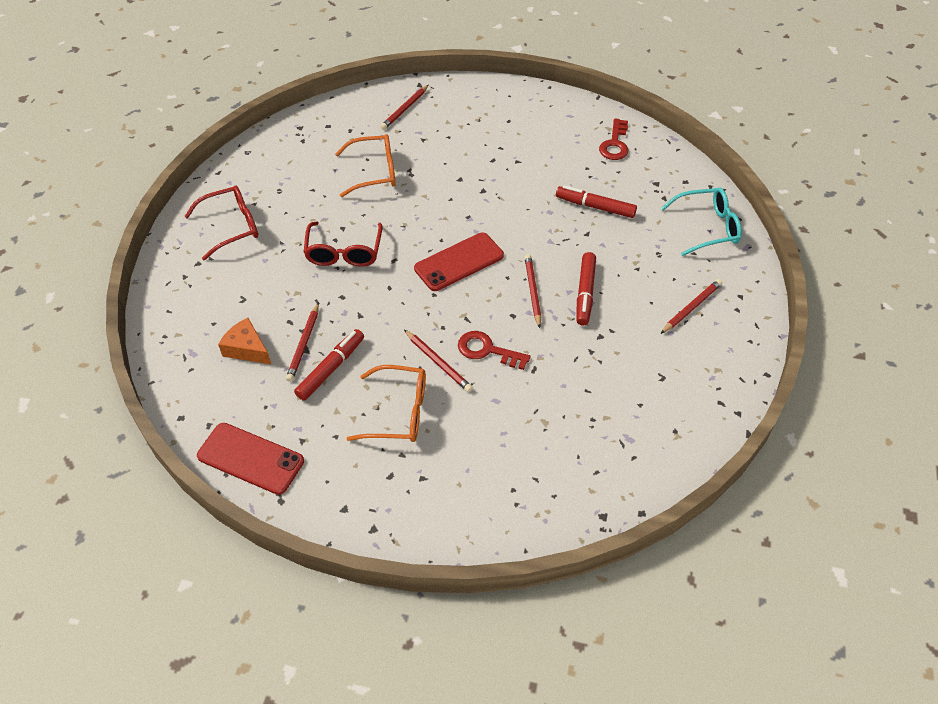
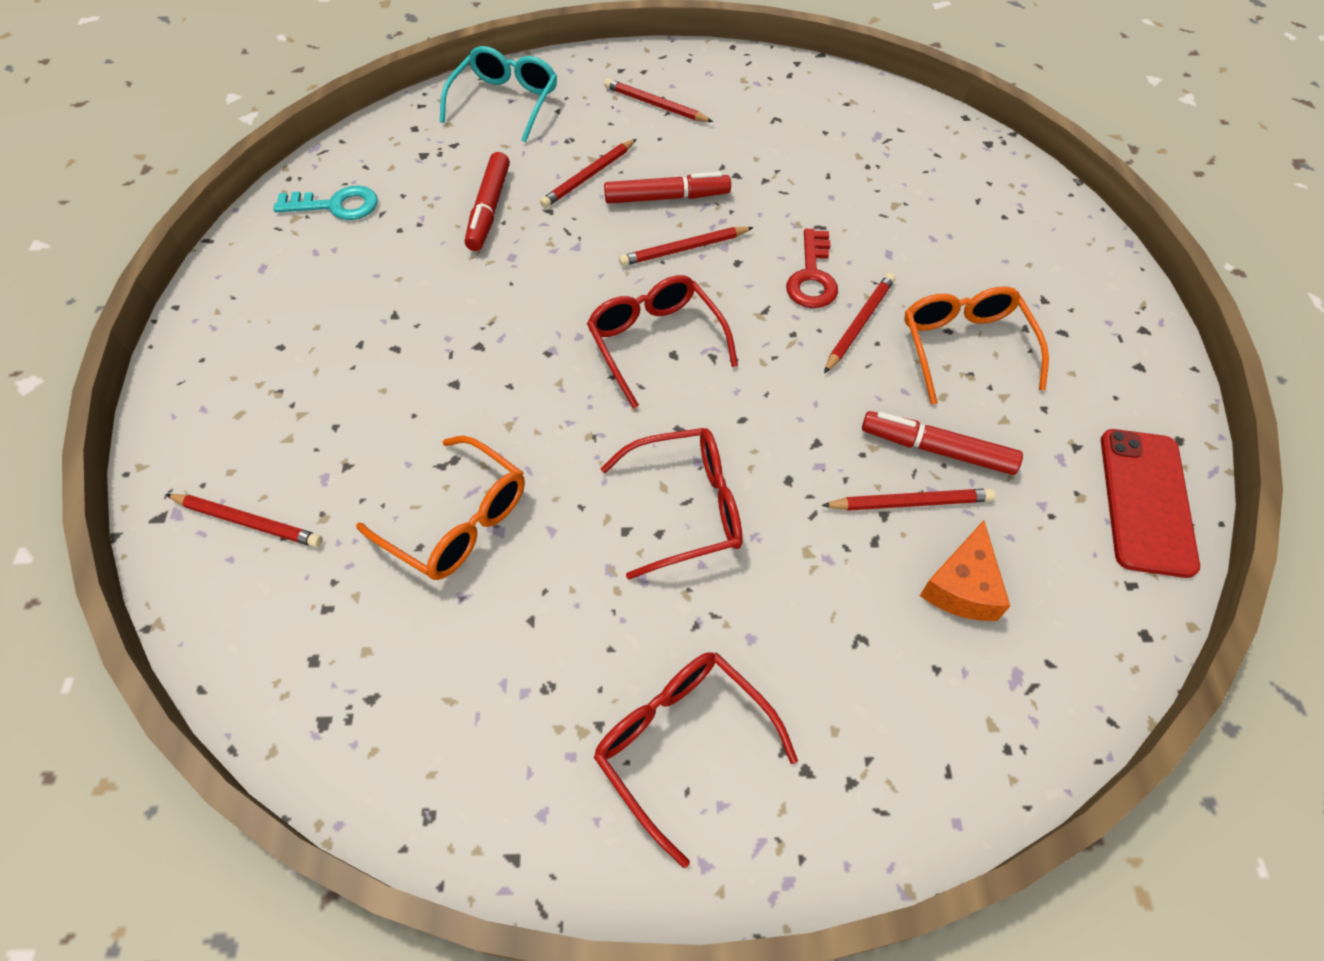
camera: 105 degrees left, 5 degrees up
(374, 172) = (458, 521): orange glasses -> orange glasses turned 150 degrees clockwise
(459, 262) = (655, 342): red phone -> red glasses
(615, 144) = (336, 206): red key -> turquoise key
(616, 257) = (588, 176): none -> red pencil
(707, 227) = (505, 102): turquoise glasses -> turquoise glasses turned 45 degrees clockwise

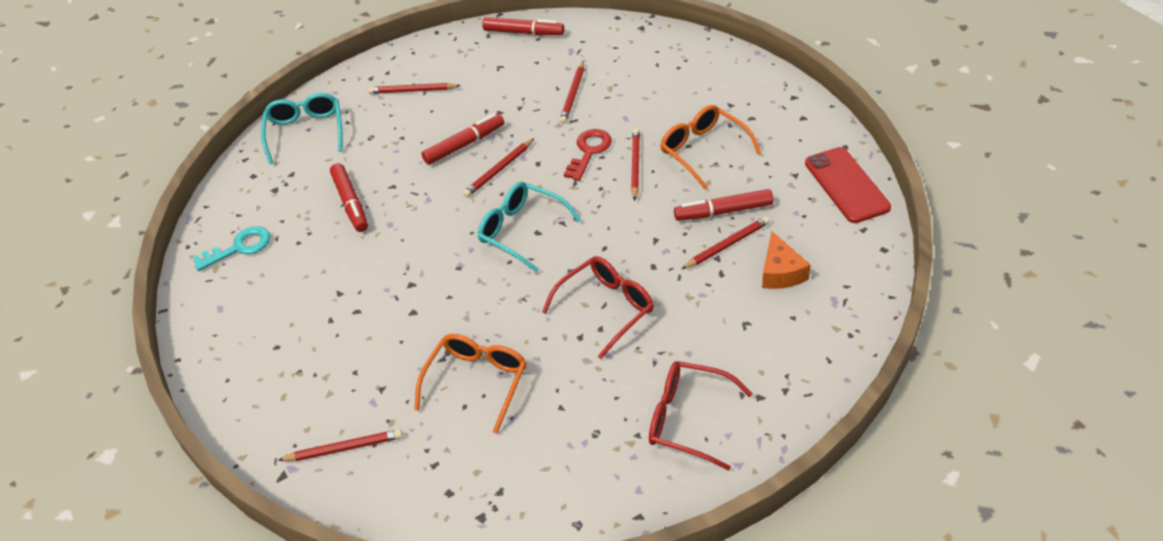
camera: 25 degrees left, 10 degrees down
(458, 521) = (477, 382): orange glasses -> orange glasses turned 75 degrees counterclockwise
(588, 176) = (402, 154): red pencil -> red pencil (573, 95)
(655, 342) = (521, 230): red glasses -> turquoise glasses
(812, 277) = (589, 151): red key -> red key turned 135 degrees counterclockwise
(834, 89) = (523, 33): none -> red marker

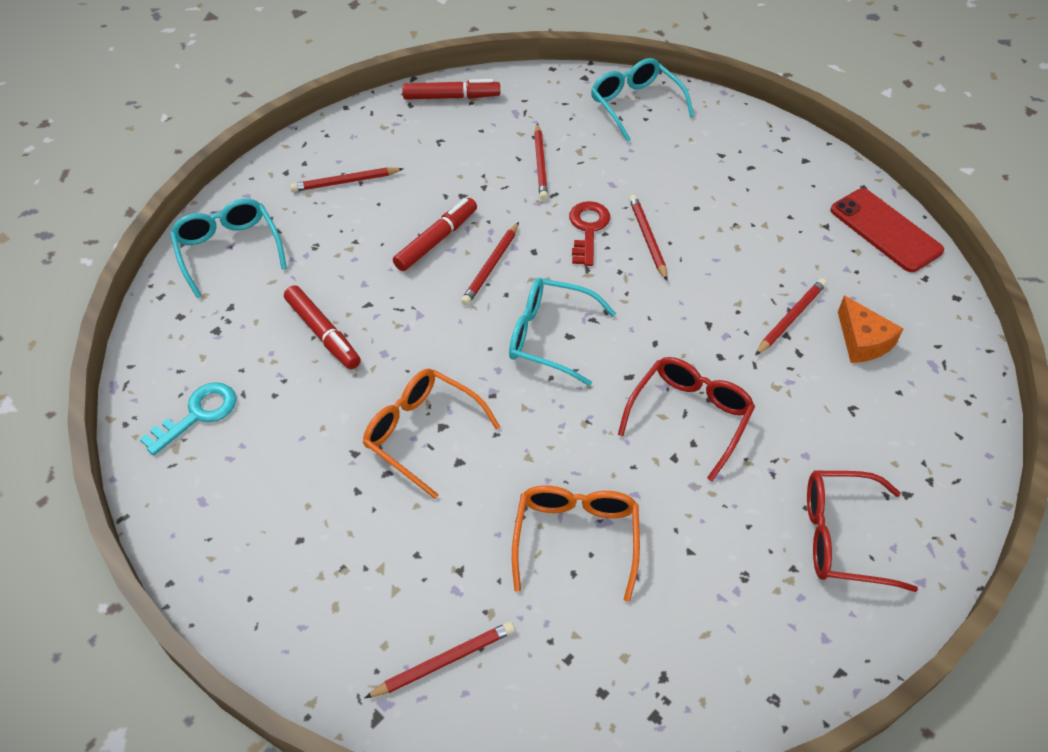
camera: 20 degrees left, 5 degrees up
(674, 55) = (635, 105): none -> turquoise glasses
(703, 150) = (715, 211): orange glasses -> orange glasses (422, 433)
(723, 211) = (769, 279): red marker -> none

